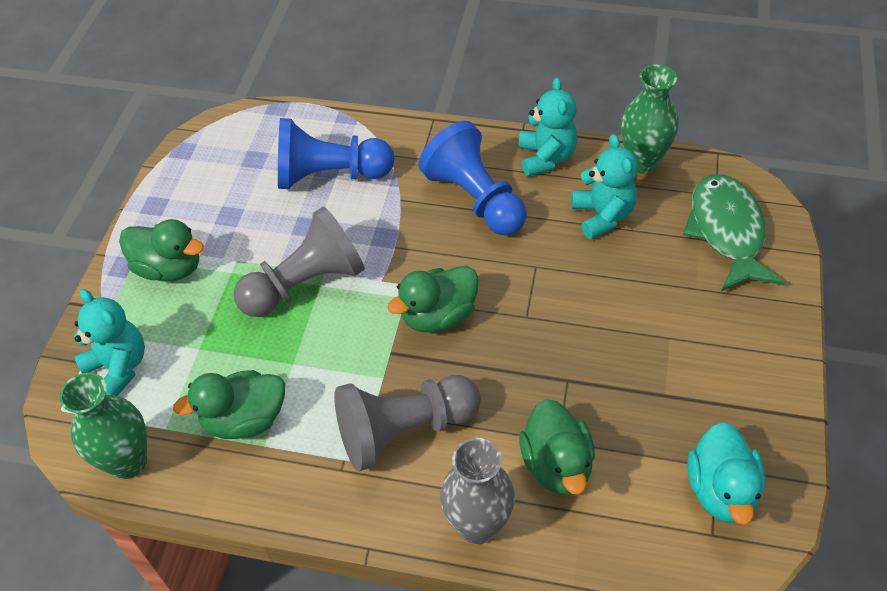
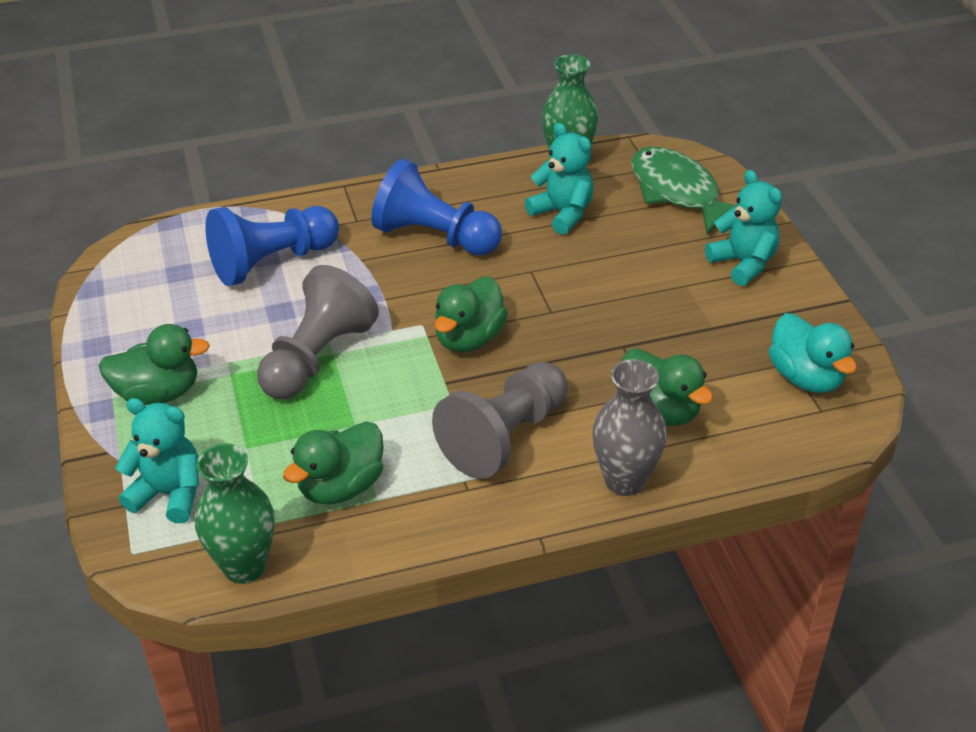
camera: 30 degrees left, 10 degrees down
(546, 158) = (477, 184): turquoise teddy bear -> turquoise teddy bear (743, 263)

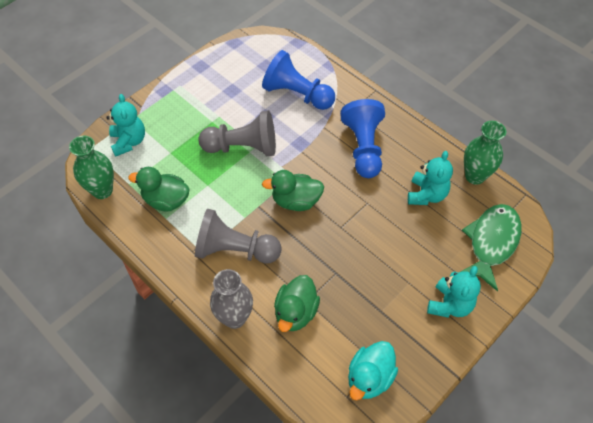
camera: 60 degrees right, 15 degrees up
(158, 393) = (185, 103): green duck -> none

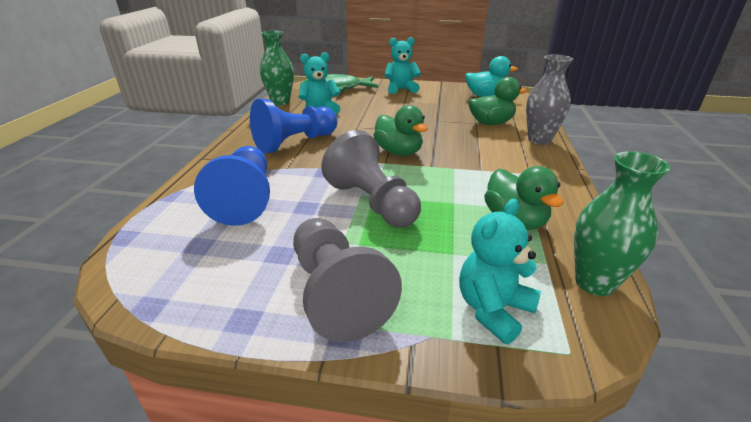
camera: 125 degrees left, 25 degrees down
(235, 250) = (491, 160): grey pawn -> grey pawn (336, 293)

